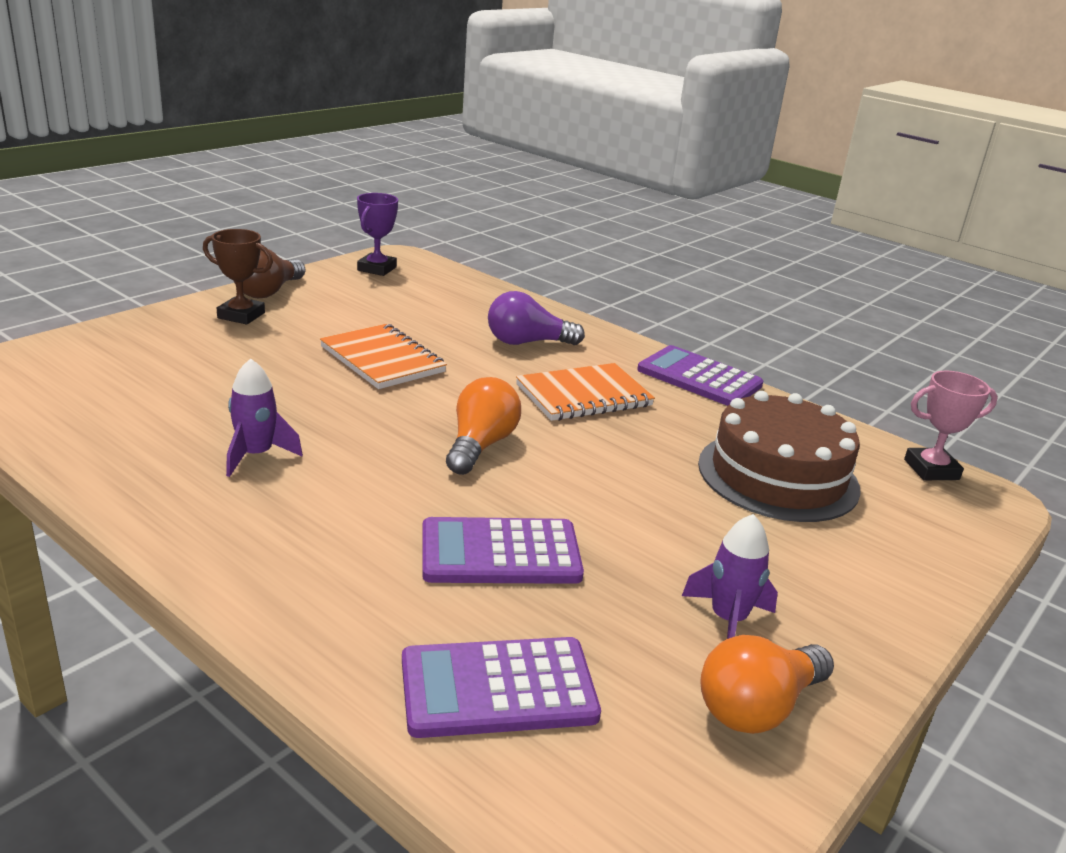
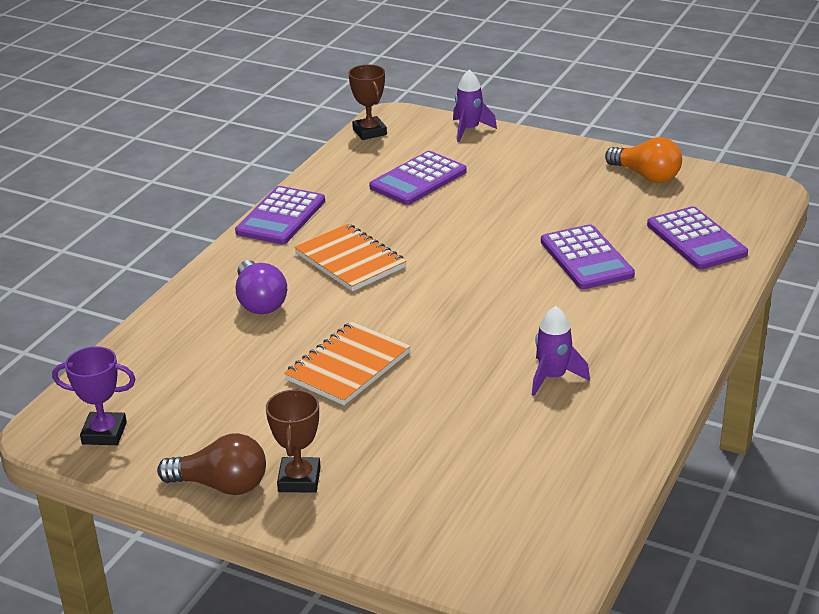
camera: 100 degrees left, 5 degrees up
(480, 445) = (464, 289): orange light bulb -> none
(727, 620) = (587, 186): purple rocket -> purple rocket (469, 130)
(778, 475) = (418, 179): brown cake -> purple calculator
(931, 469) = (369, 132): pink trophy -> brown trophy

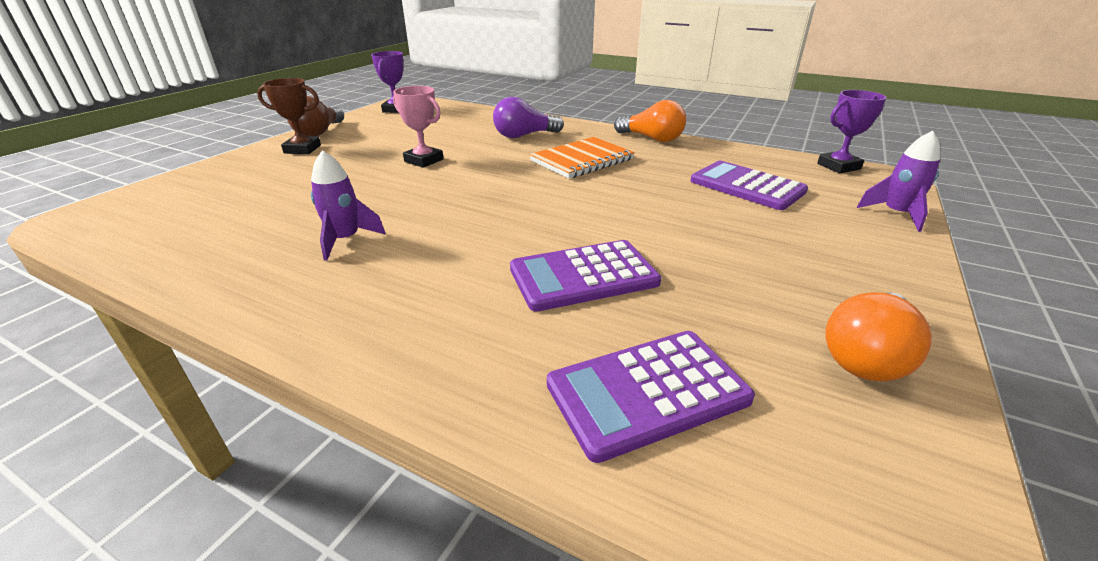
camera: 90 degrees right, 0 degrees up
(281, 217) = (652, 139): purple calculator -> orange light bulb
(348, 366) = (424, 160): orange notebook -> pink trophy
(369, 132) = (838, 166): brown trophy -> purple trophy

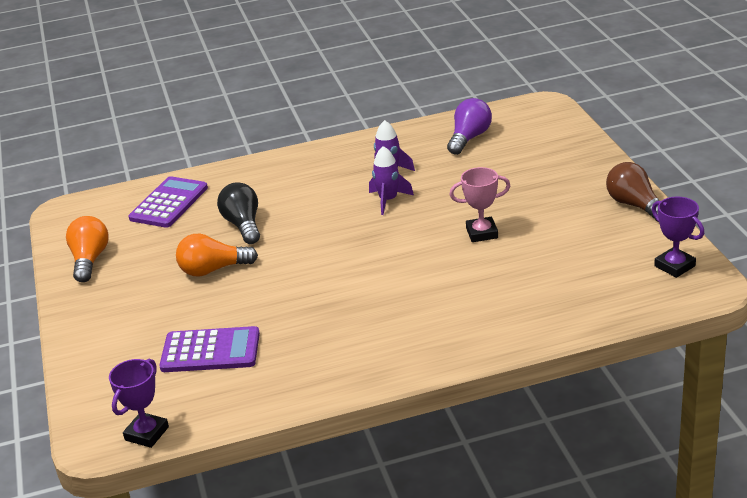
camera: 140 degrees right, 0 degrees up
(302, 149) = (590, 189): brown trophy -> none
(524, 136) = (473, 306): purple light bulb -> purple light bulb (469, 138)
(582, 160) = (370, 305): orange notebook -> none
(583, 276) = (243, 225): purple calculator -> black light bulb
(652, 139) = (355, 377): orange light bulb -> orange light bulb (213, 270)
(896, 214) = (85, 380): purple rocket -> purple rocket (388, 200)

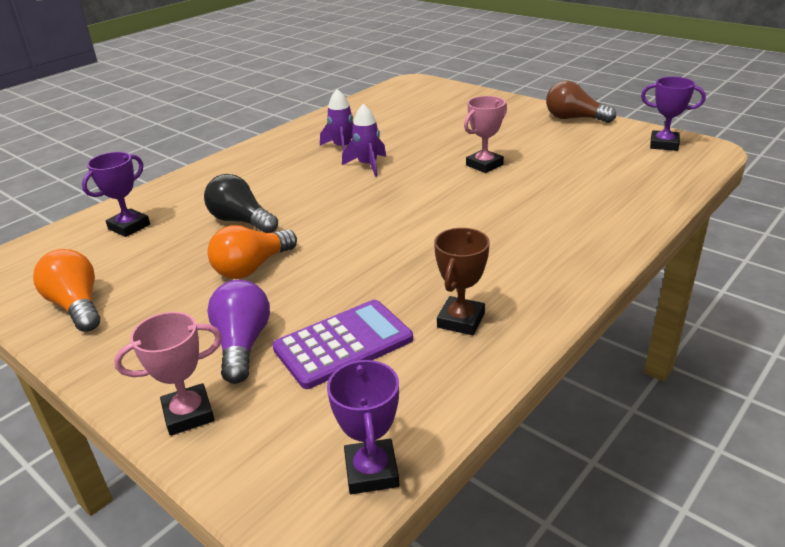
camera: 35 degrees left, 0 degrees up
(89, 360) = (188, 414): none -> pink trophy
(169, 203) = (129, 227): purple calculator -> purple trophy
(297, 364) = (461, 320): none -> brown trophy
(469, 138) = (381, 111): purple light bulb -> purple light bulb (242, 344)

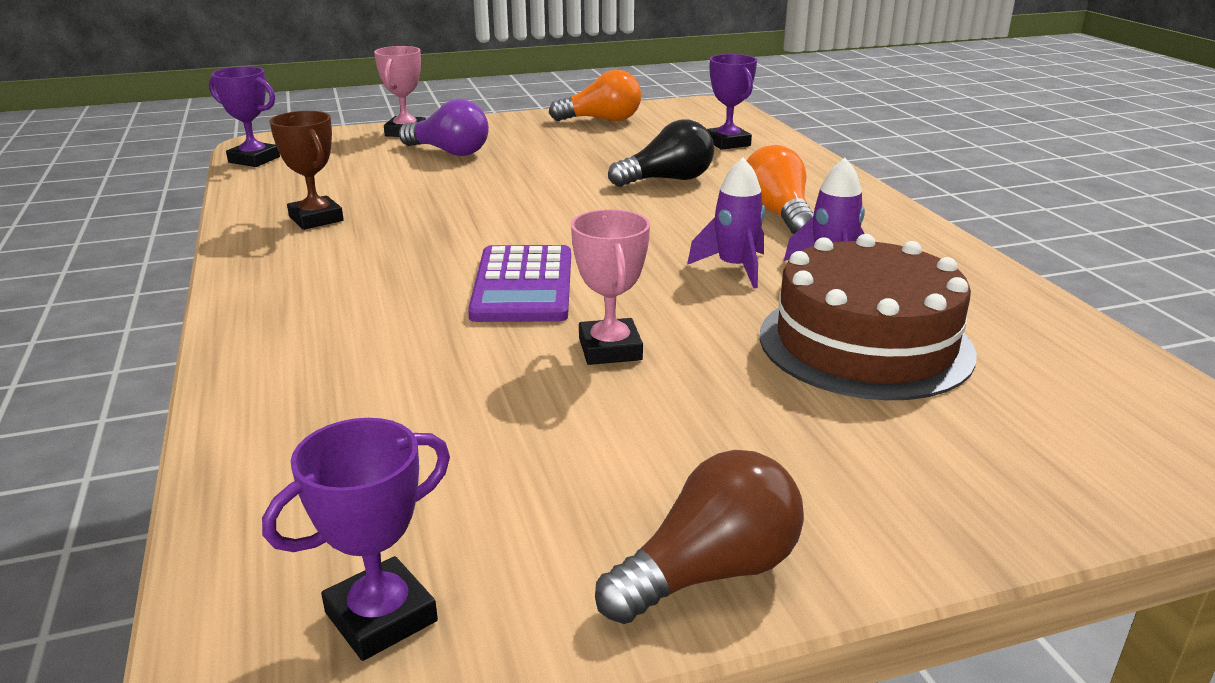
camera: 120 degrees right, 5 degrees down
(252, 267) = (560, 170): orange light bulb -> orange light bulb (777, 214)
(343, 344) = (382, 177): purple calculator -> purple calculator (523, 285)
(411, 128) = (865, 343): none -> brown cake

